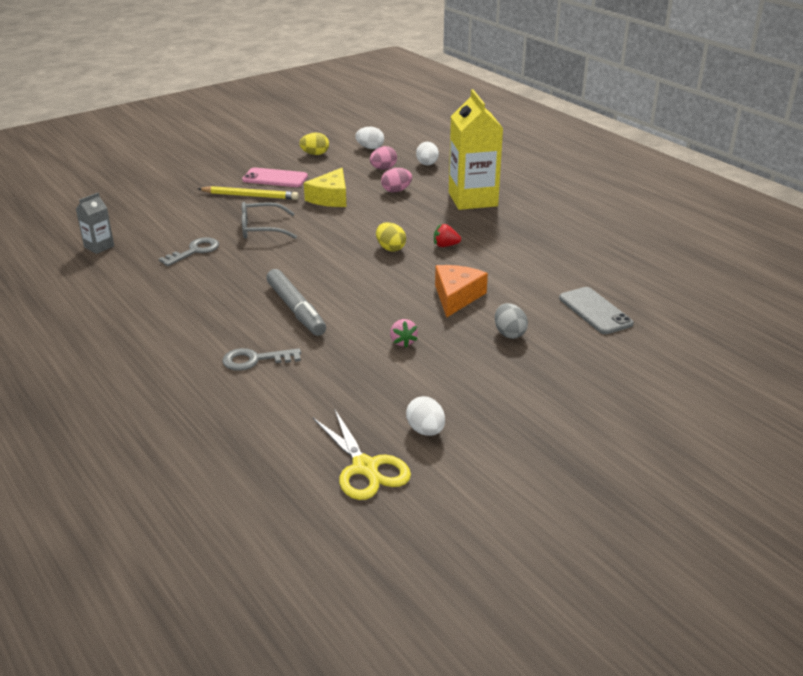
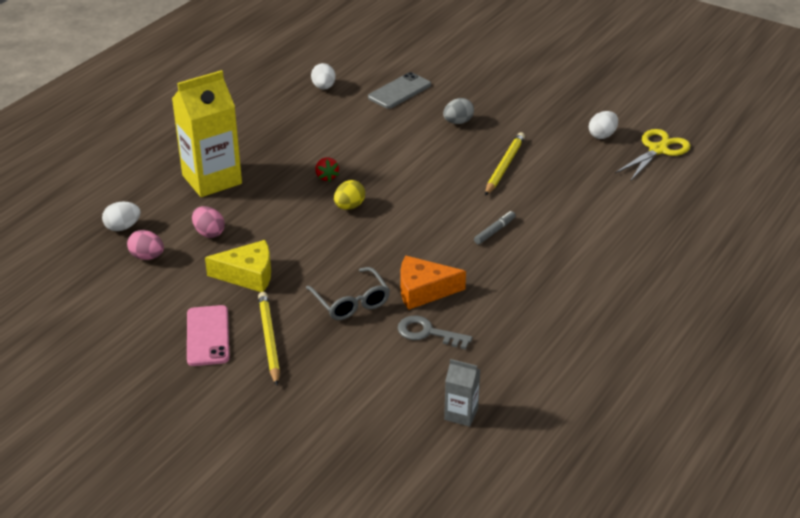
camera: 110 degrees left, 5 degrees up
(255, 360) = (583, 229): grey key -> none
(296, 309) = (494, 231): grey marker -> grey marker, size x0.52
(315, 154) = (115, 325): yellow egg -> none
(370, 148) = (79, 283): white egg -> white egg (323, 87)
(403, 342) = (504, 166): pink strawberry -> yellow pencil
(456, 297) = (418, 154): orange cheese -> orange cheese (423, 290)

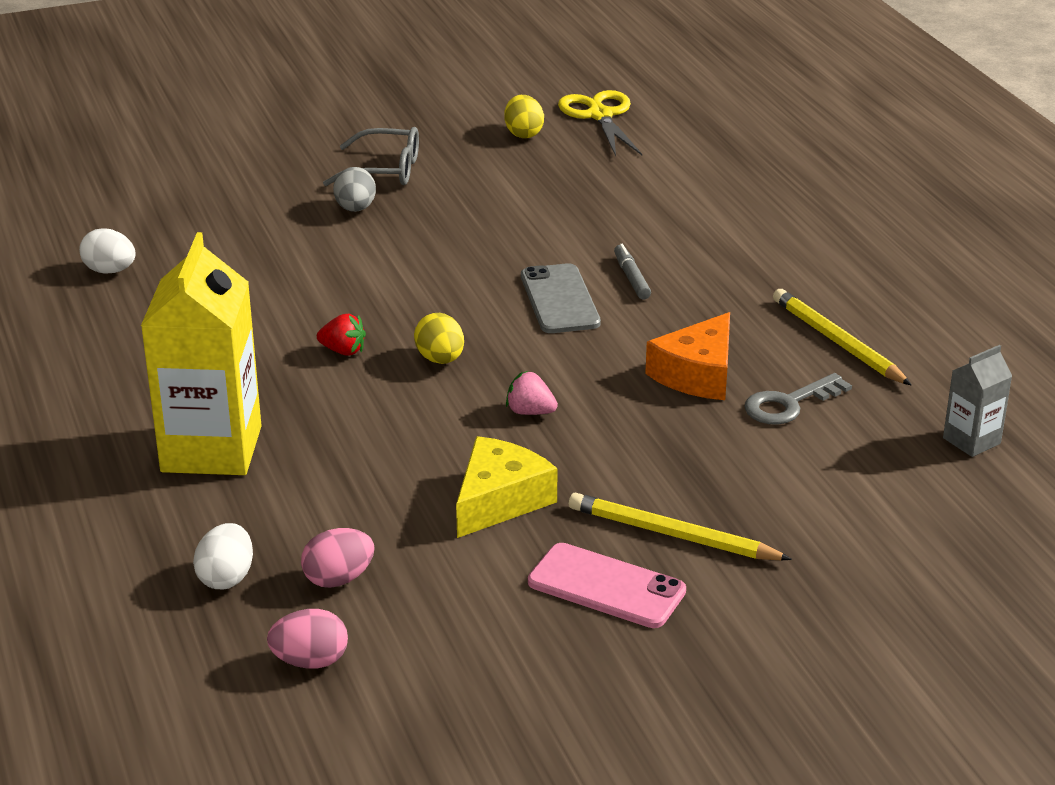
camera: 55 degrees left, 5 degrees down
(209, 233) = (350, 499): pink egg -> pink egg (310, 661)
(331, 252) = (530, 412): none -> pink strawberry
(351, 302) = (661, 437): grey glasses -> grey glasses (385, 170)
(399, 91) = (215, 220): grey phone -> grey phone (559, 300)
(504, 166) = (500, 217): yellow pencil -> yellow pencil (837, 342)
(602, 135) = (523, 134): white egg -> yellow egg

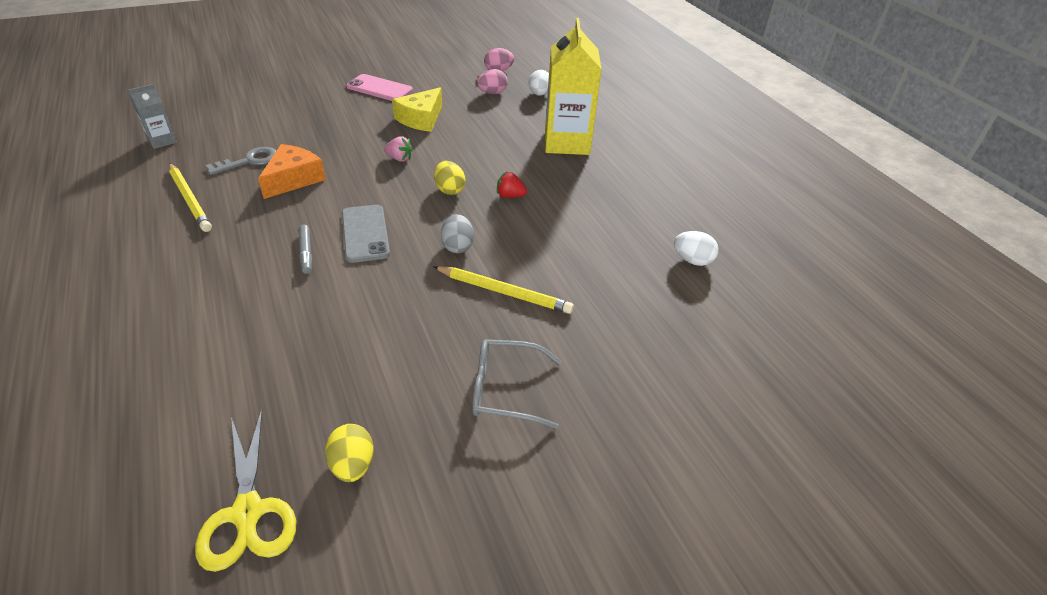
camera: 175 degrees right, 10 degrees up
(355, 209) = (525, 330): grey egg -> grey egg (457, 246)
(672, 534) = (343, 105): yellow pencil -> yellow pencil (504, 292)

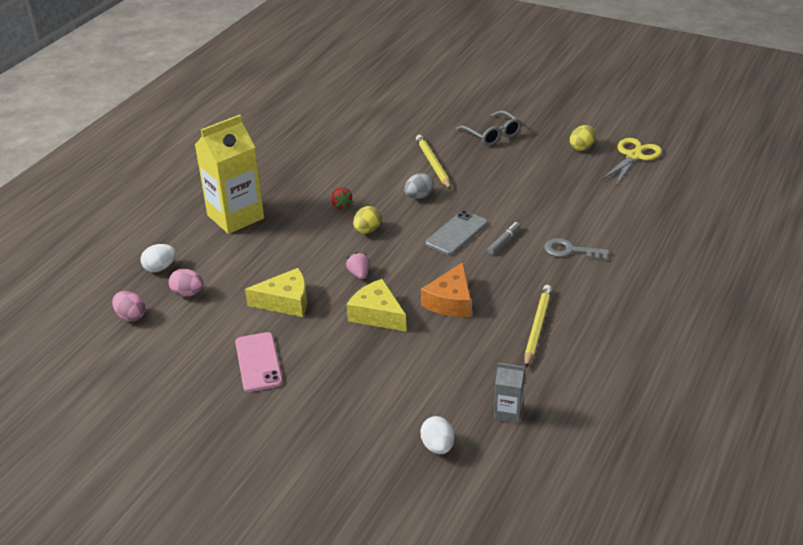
camera: 125 degrees left, 5 degrees down
(249, 161) = (462, 340): grey key -> grey key (570, 251)
(293, 179) = (450, 301): orange cheese -> orange cheese turned 60 degrees counterclockwise
(342, 143) = (377, 314): none -> yellow cheese
(692, 260) = (322, 125): white egg -> white egg (437, 446)

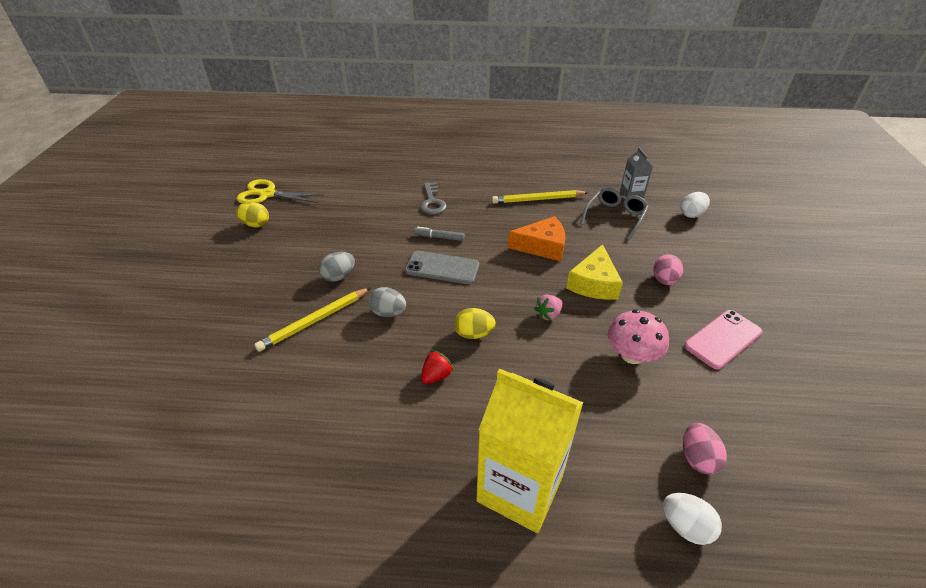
camera: 115 degrees left, 5 degrees up
(131, 316) = (787, 502): pink egg -> pink egg (664, 280)
(285, 302) = (632, 355): yellow cheese -> pink mushroom
(479, 180) = (339, 276): none -> grey egg
(492, 135) = (235, 290): grey glasses -> grey glasses (615, 217)

